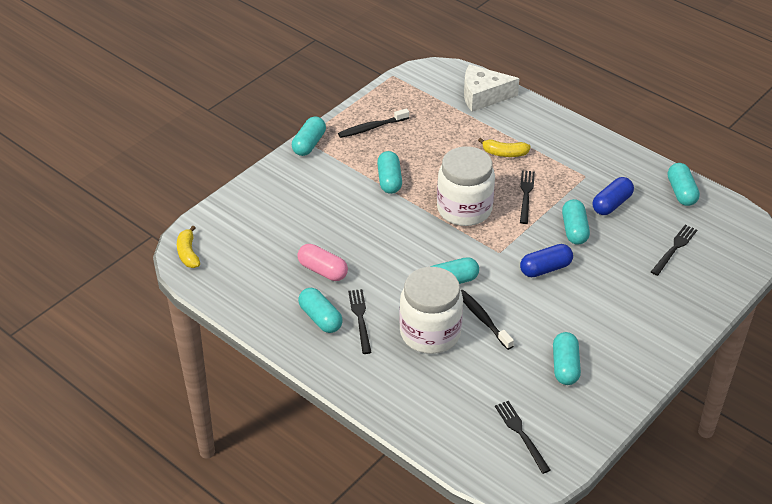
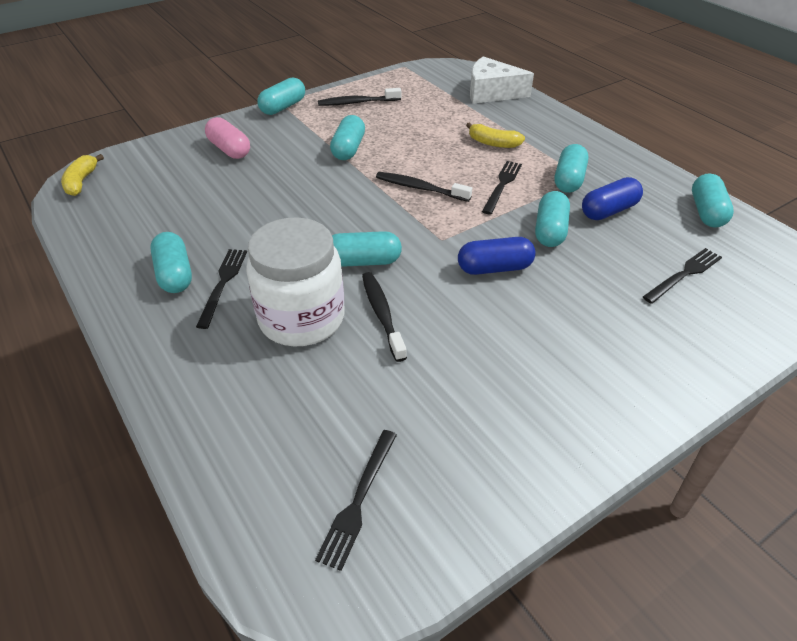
camera: 15 degrees right, 0 degrees up
(322, 270) = (215, 223): pink capsule -> pink capsule (229, 149)
(464, 209) = (420, 188): white jar -> black toothbrush
(521, 434) = (358, 500): black fork -> black fork turned 150 degrees counterclockwise
(565, 366) = (473, 404): turquoise capsule -> turquoise capsule (569, 180)

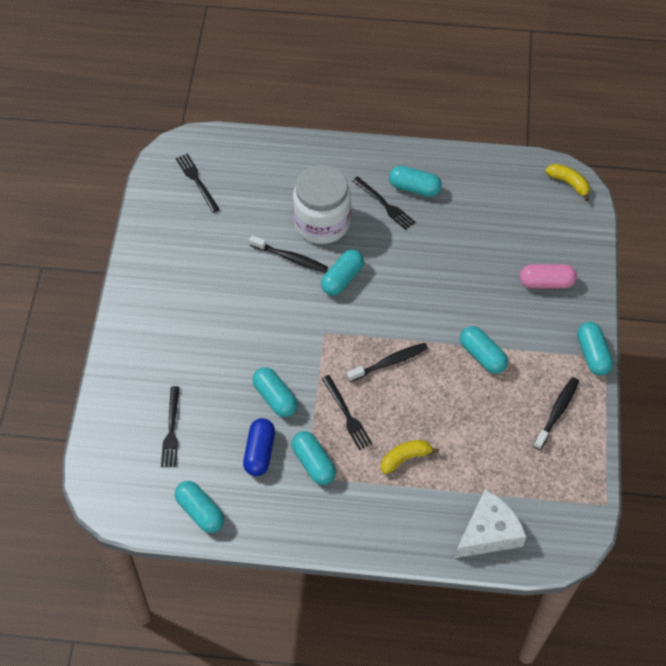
camera: 130 degrees right, 15 degrees up
(494, 268) = (273, 338): blue capsule -> none

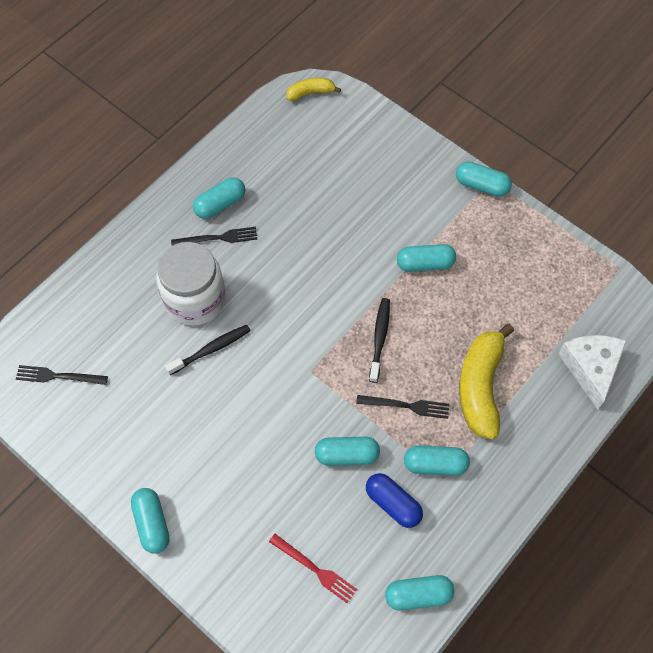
camera: 55 degrees left, 5 degrees up
(171, 430) = (315, 569): black fork -> red fork
(342, 278) = (266, 321): turquoise capsule -> turquoise capsule (152, 523)
(405, 458) = (480, 387): yellow banana -> yellow banana, size x1.94
(546, 282) = (391, 172): pink capsule -> none
(557, 412) = (516, 246): black toothbrush -> none

